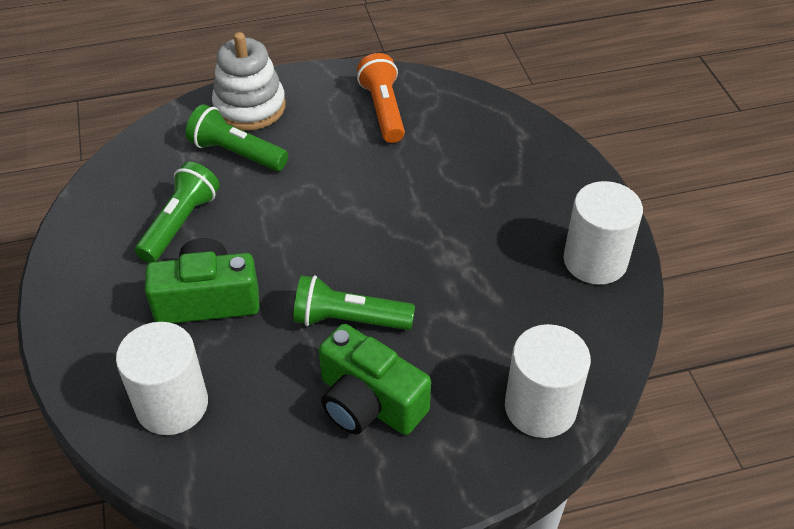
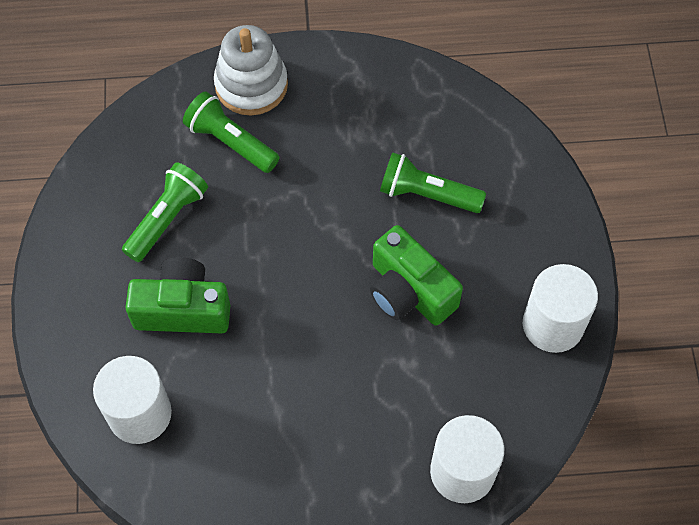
camera: 10 degrees right, 15 degrees up
(348, 320) = (308, 352): green flashlight -> green flashlight (427, 194)
(369, 402) = (311, 440): green camera -> green camera (409, 291)
(383, 110) = (385, 108): orange flashlight -> none

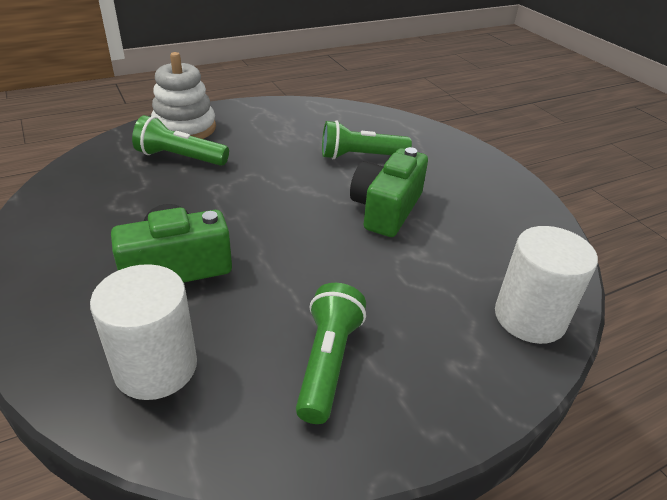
camera: 25 degrees left, 25 degrees down
(167, 219) = (136, 210): green flashlight -> green flashlight (328, 362)
(409, 291) = (386, 209): green camera -> green camera turned 90 degrees clockwise
(553, 324) = (514, 203): white cylinder -> none

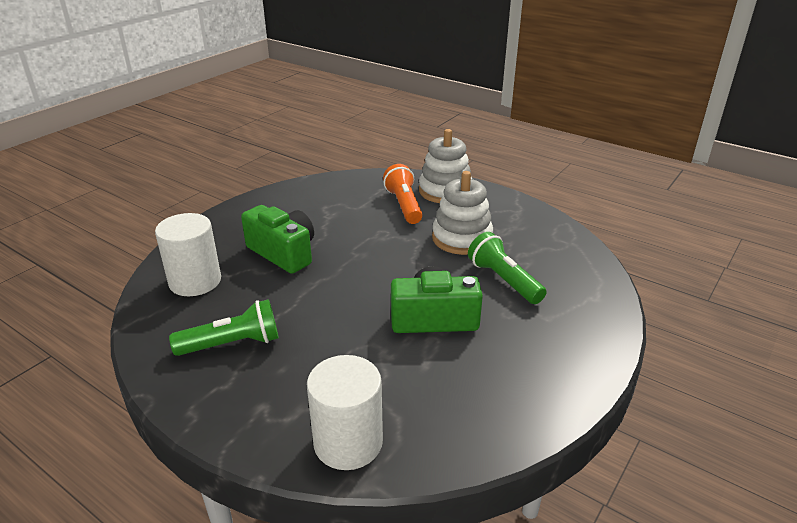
camera: 65 degrees right, 5 degrees down
(180, 157) = (404, 205): green flashlight -> orange flashlight
(277, 151) = (462, 238): none -> white stacking toy

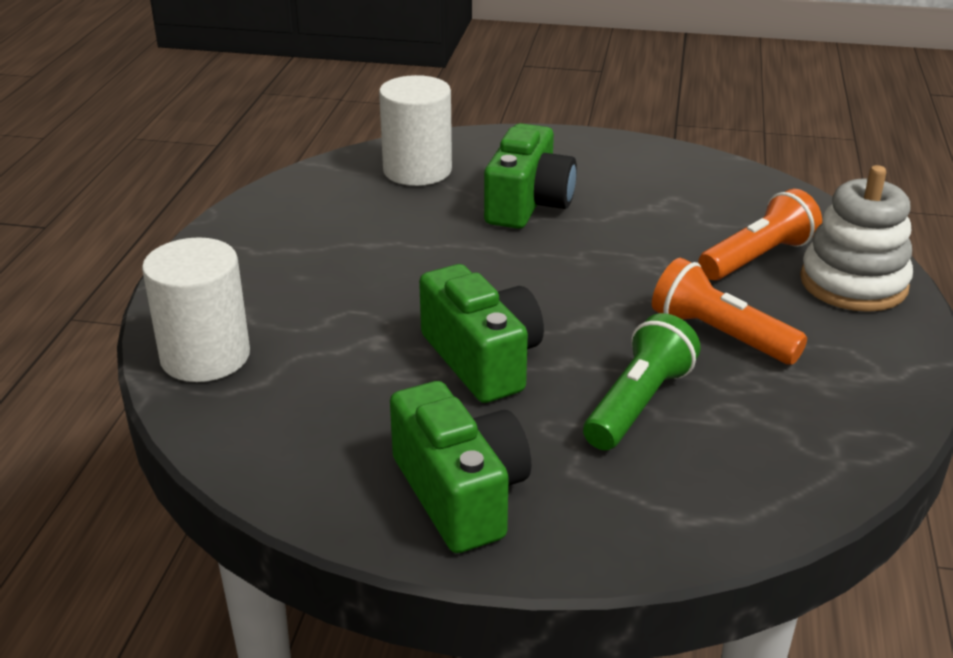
camera: 65 degrees right, 0 degrees up
(233, 344) = (323, 232): green flashlight -> none
(462, 238) = (720, 335): white stacking toy -> orange flashlight
(551, 362) = (460, 493): none -> green camera

